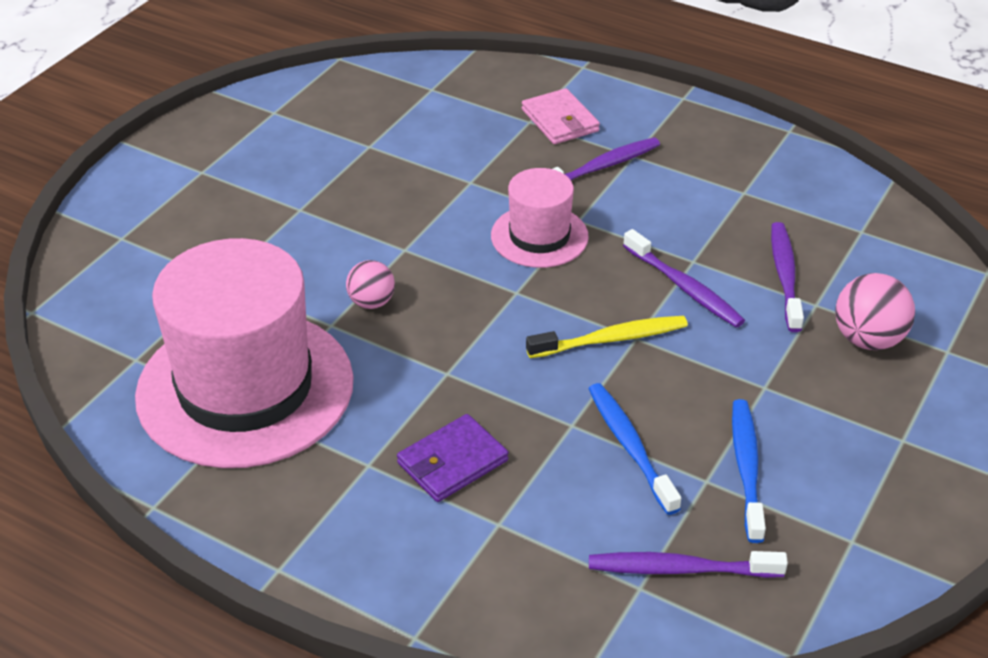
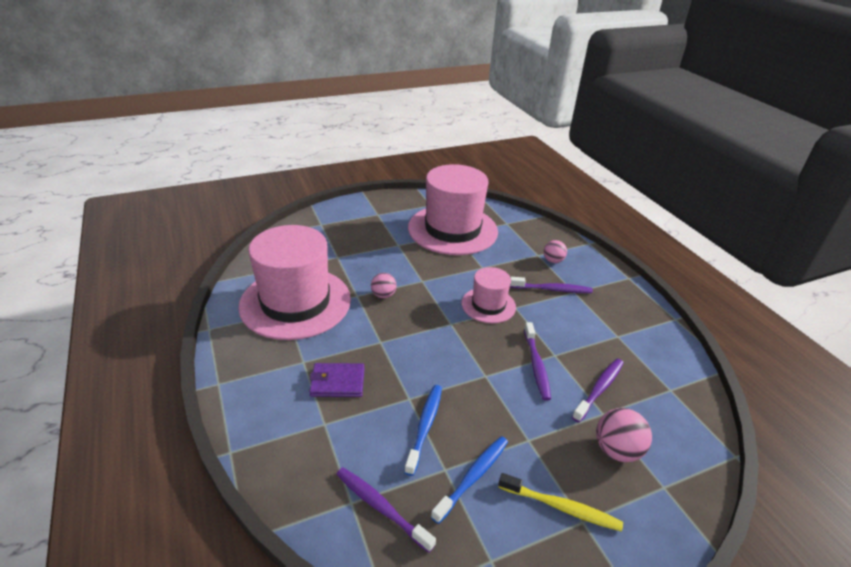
camera: 35 degrees right, 5 degrees down
(359, 140) = (452, 229): none -> pink hat
(560, 120) = (553, 261): pink wallet -> pink ball
(611, 339) = (472, 369): yellow toothbrush -> yellow toothbrush (561, 507)

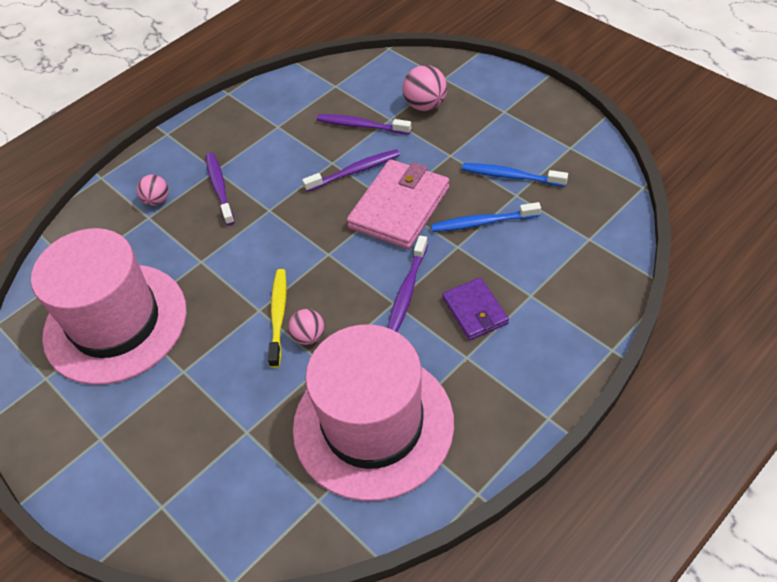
camera: 105 degrees left, 15 degrees up
(381, 507) = (579, 219): purple toothbrush -> purple toothbrush (407, 290)
(476, 378) = (399, 207): none -> pink wallet
(488, 305) = (277, 232): pink hat -> none
(561, 507) = (500, 123): yellow toothbrush -> yellow toothbrush (278, 315)

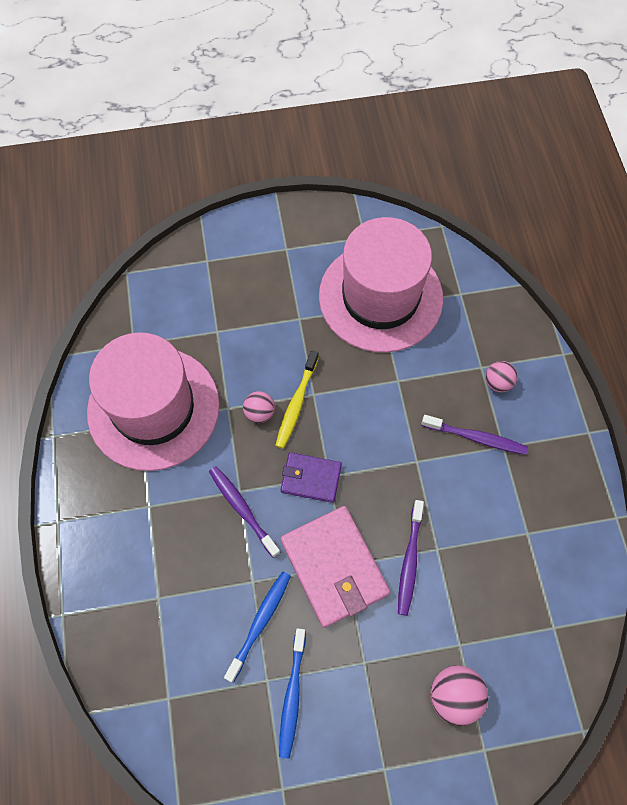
camera: 120 degrees right, 15 degrees up
(278, 315) = (296, 404): yellow toothbrush -> yellow toothbrush turned 75 degrees clockwise
(361, 126) = (470, 610): purple toothbrush -> none
(475, 311) = (181, 543): purple wallet -> purple wallet (311, 478)
(510, 176) = (292, 695): blue toothbrush -> blue toothbrush turned 135 degrees clockwise

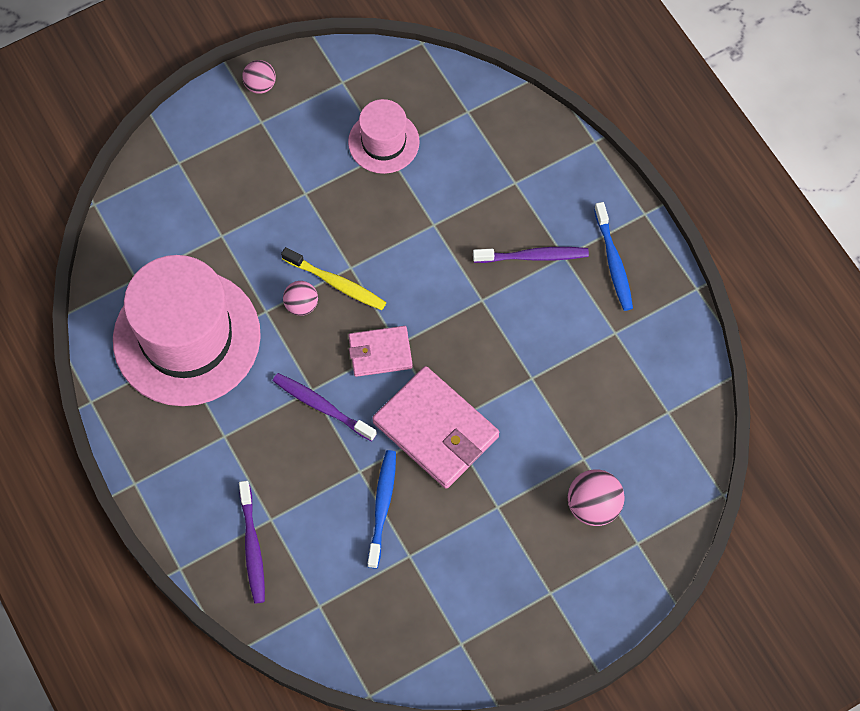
camera: 20 degrees left, 0 degrees up
(292, 695) = (439, 560): blue toothbrush -> blue toothbrush (613, 262)
(296, 404) = (336, 283): yellow toothbrush -> yellow toothbrush turned 60 degrees counterclockwise
(311, 478) = (380, 352): purple wallet -> pink wallet
(380, 297) = (383, 142): pink hat -> pink hat, size x0.51
(409, 561) = (508, 398): purple toothbrush -> purple toothbrush (252, 547)
(497, 382) = (537, 193): pink ball -> pink ball (260, 85)

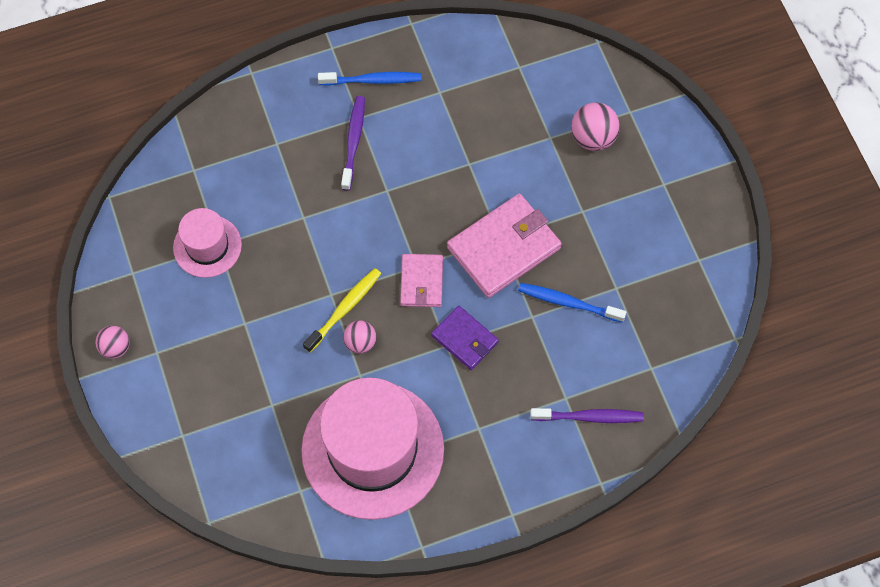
camera: 80 degrees left, 0 degrees up
(322, 406) = (465, 339): purple toothbrush -> purple wallet

